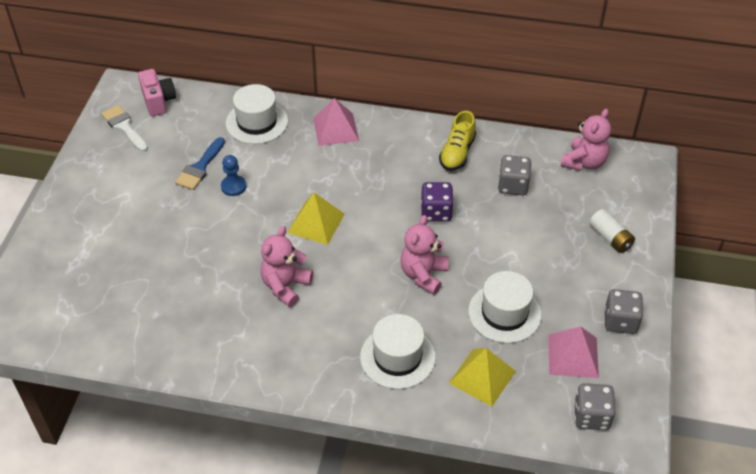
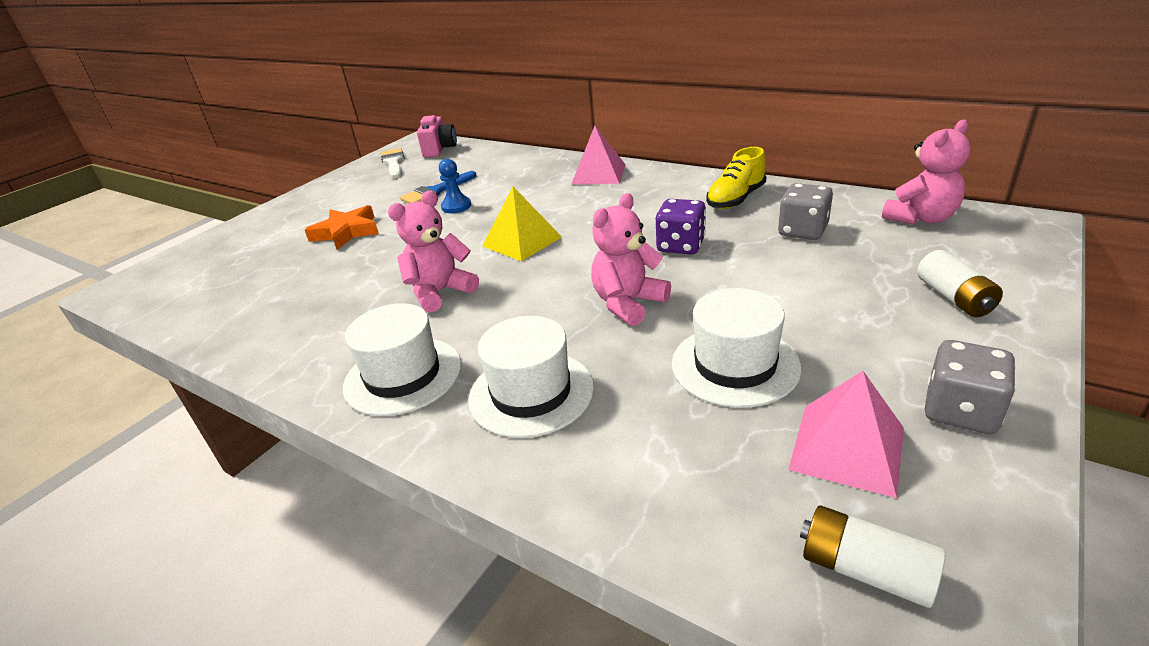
camera: 25 degrees right, 15 degrees down
(155, 232) = (346, 232): none -> orange star
(257, 122) = (519, 165): white hat -> white hat (403, 375)
(482, 377) = (656, 448): yellow pyramid -> none
(591, 416) = (865, 570): grey dice -> white battery

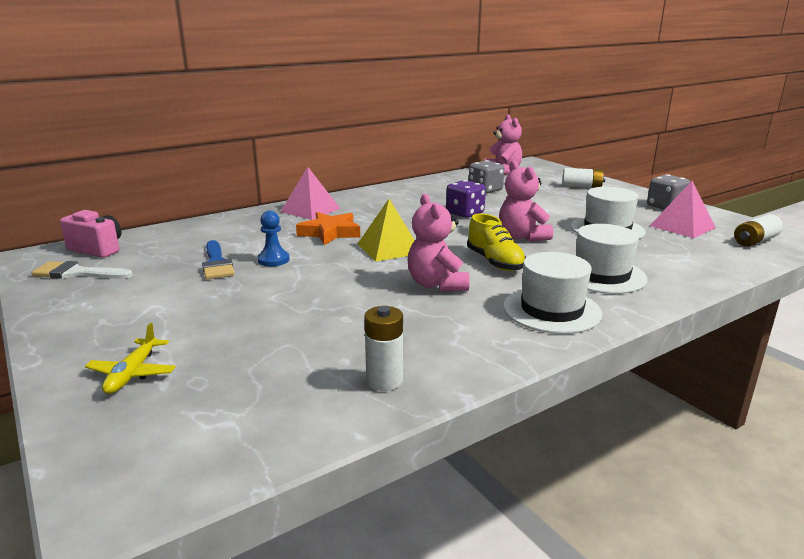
camera: 70 degrees left, 10 degrees down
(242, 324) = (384, 381): none -> white battery
(251, 237) = (132, 373): none -> yellow plane
(346, 232) = (237, 312): orange star -> orange star (330, 233)
(736, 199) = (422, 191): yellow shoe -> yellow shoe (495, 262)

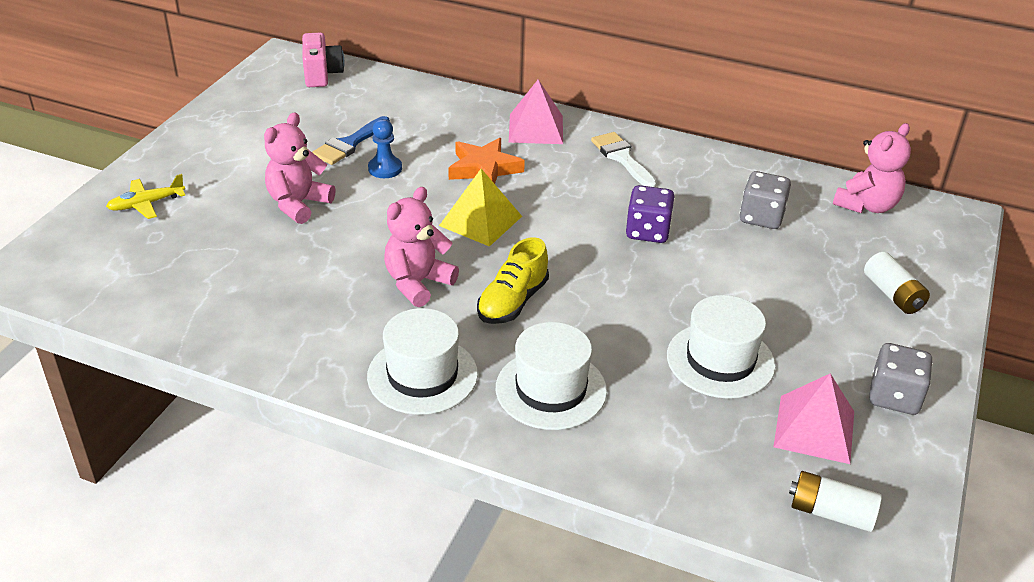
camera: 55 degrees right, 15 degrees up
(77, 273) = (270, 93): white brush -> white brush (622, 158)
(384, 381) = (214, 320): white battery -> none
(522, 237) = (613, 298): pink teddy bear -> pink teddy bear (298, 204)

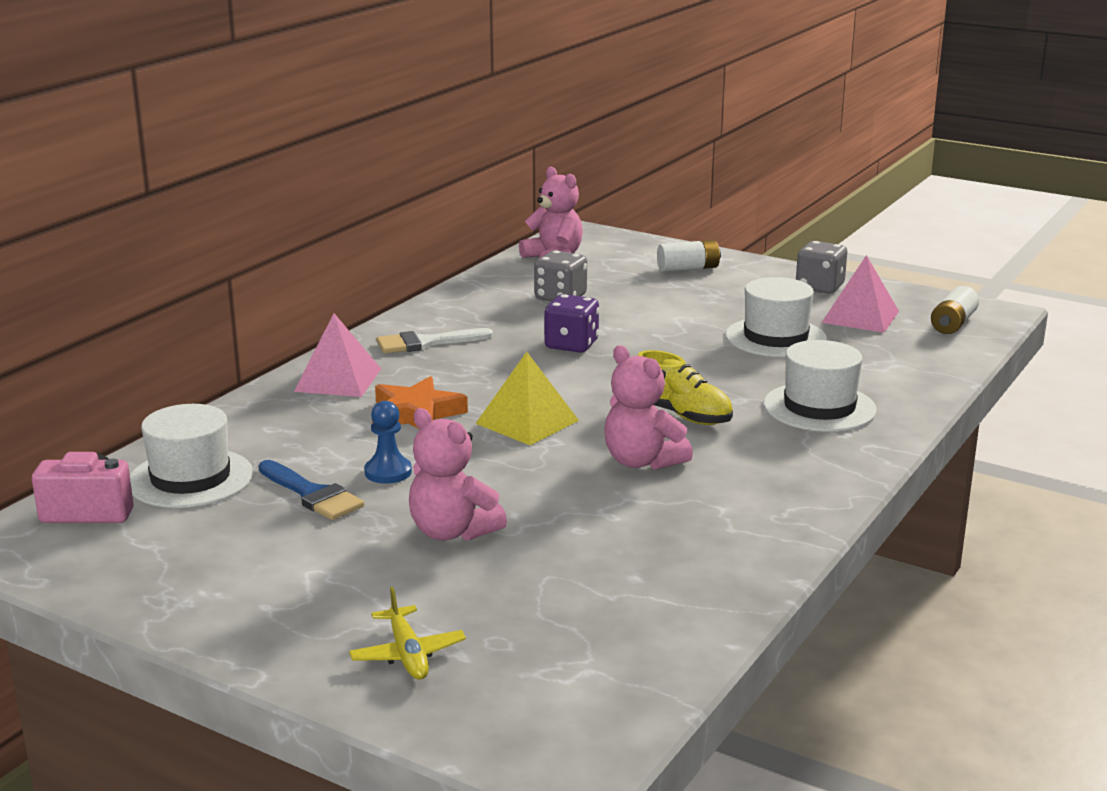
camera: 80 degrees left, 15 degrees down
(422, 375) = (801, 465): white hat -> white hat (190, 478)

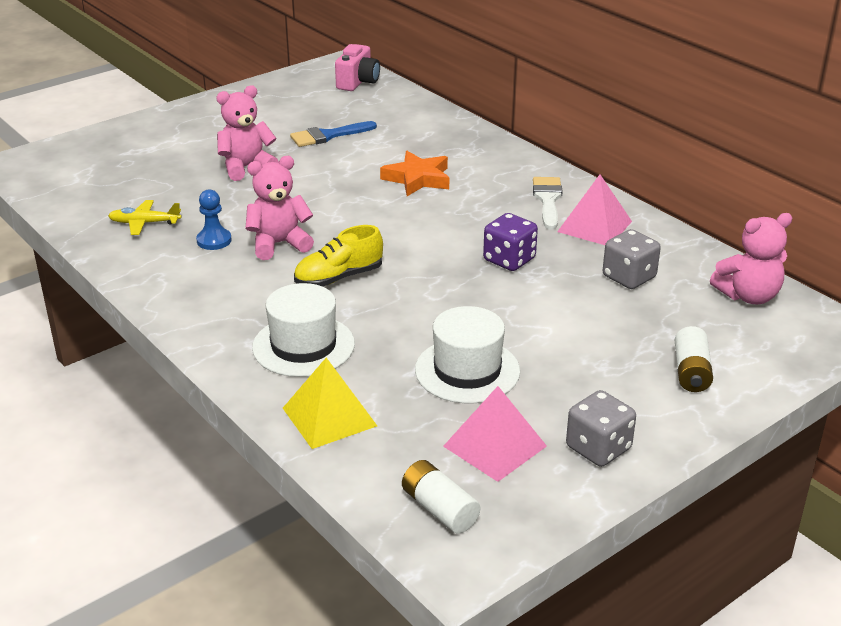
camera: 110 degrees right, 10 degrees up
(190, 478) = (376, 107): white hat -> none
(338, 380) = (494, 160): pink pyramid -> pink pyramid (594, 226)
(388, 472) = (337, 159): blue pawn -> blue pawn (214, 240)
(407, 654) = (141, 141): yellow plane -> yellow plane (144, 223)
(527, 422) = (375, 215): yellow pyramid -> yellow pyramid (329, 417)

